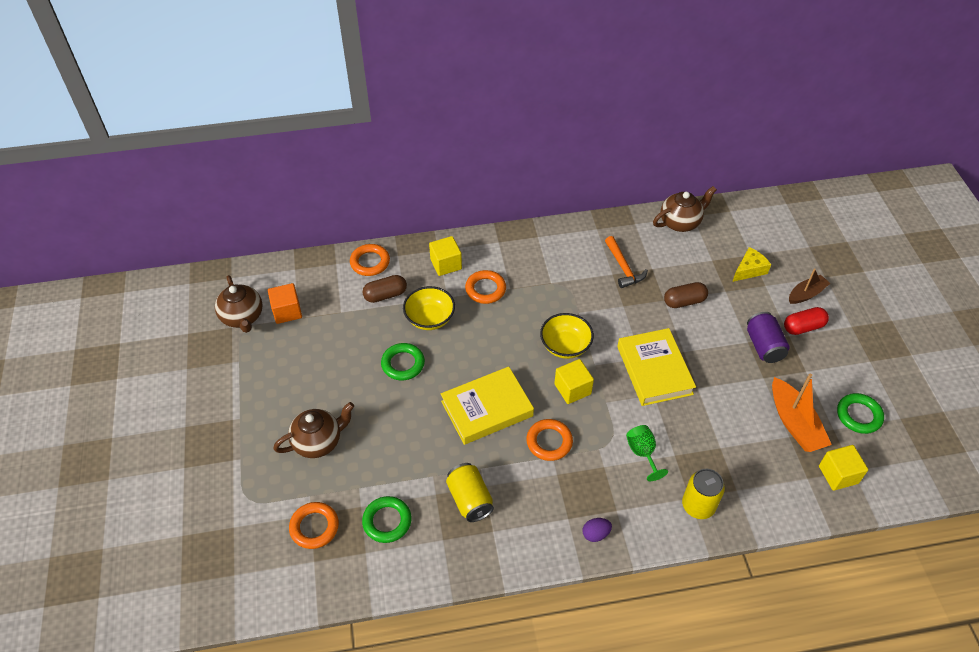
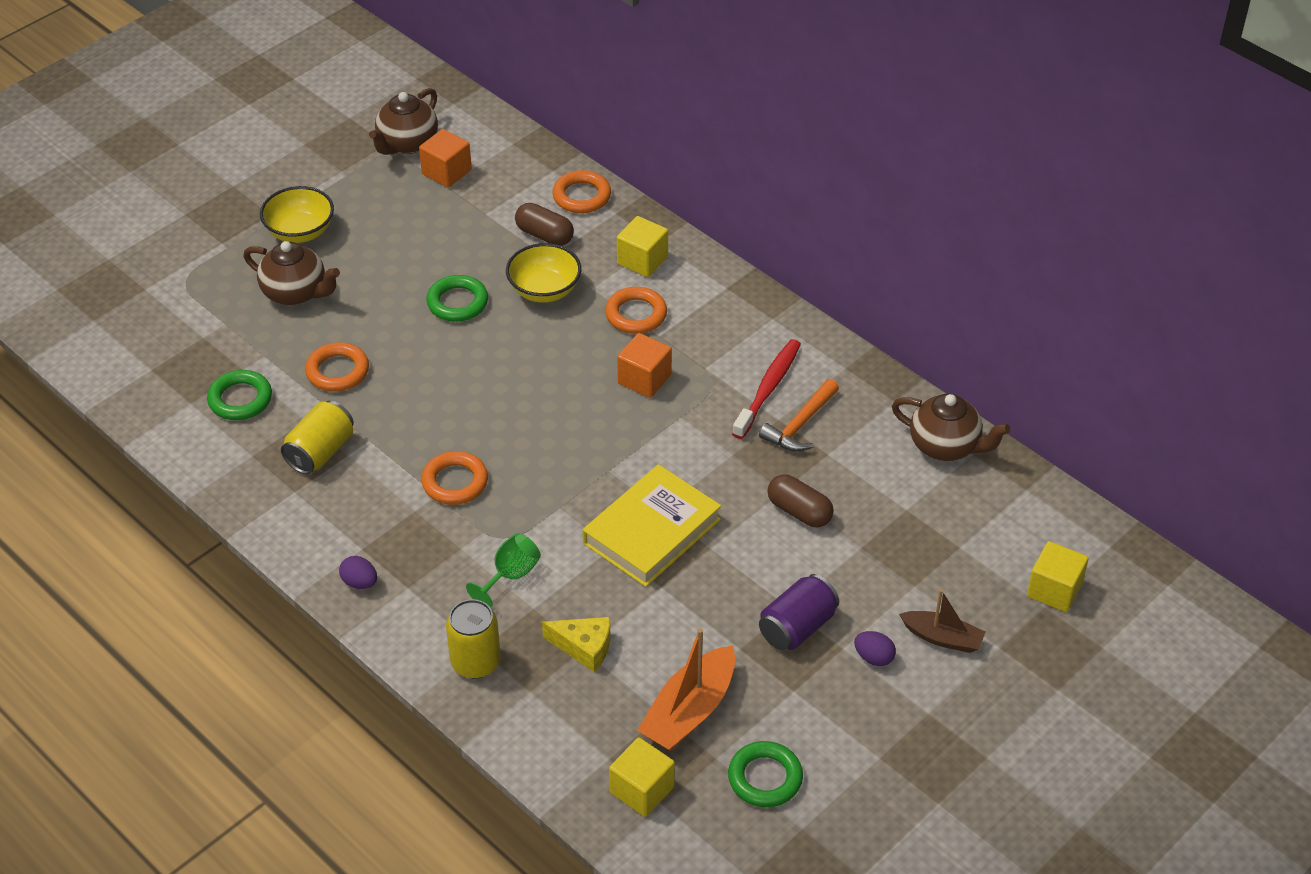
camera: 55 degrees right, 5 degrees down
(314, 527) = (190, 348): orange ring -> orange ring (337, 371)
(487, 408) = (456, 405): yellow book -> none
(538, 312) = (644, 379): none -> orange cube
(565, 346) = (613, 429): yellow bowl -> yellow bowl (300, 232)
(572, 389) = (552, 467): yellow cube -> yellow cube (1054, 590)
(587, 266) = (768, 388): none -> red toothbrush
(749, 270) = (927, 556): yellow cheese -> yellow cheese (584, 647)
(803, 327) = (873, 658): red capsule -> purple egg

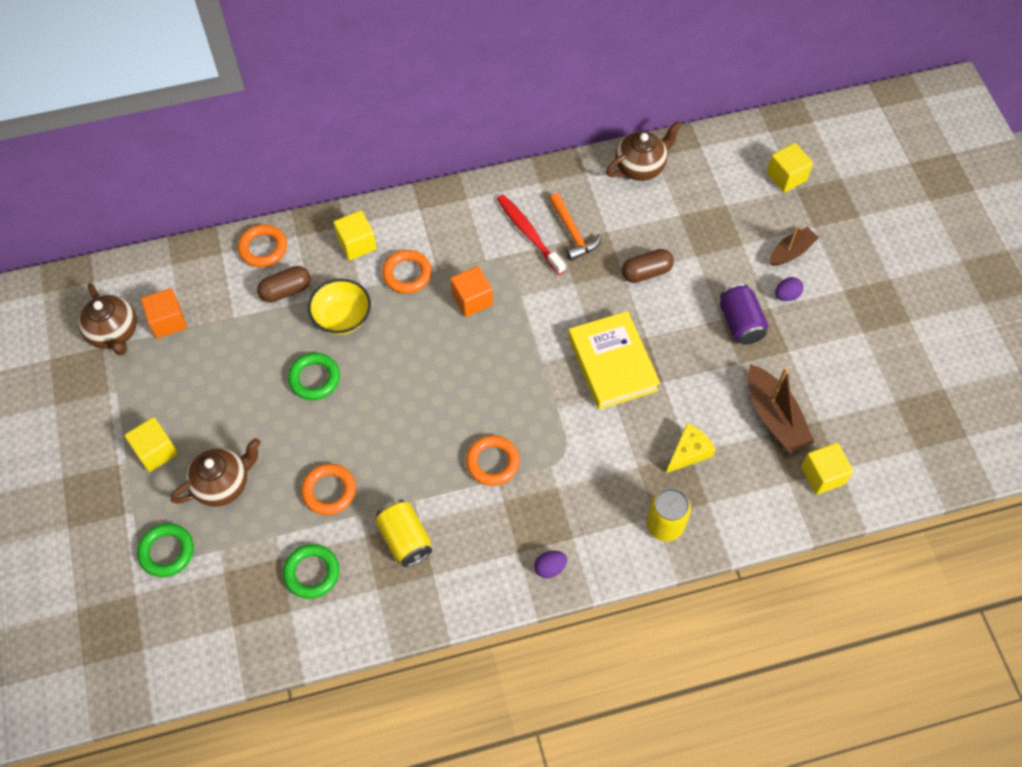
camera: 60 degrees left, 15 degrees up
(300, 232) = (156, 451): yellow bowl -> yellow cube
(510, 575) = (600, 467): green goblet -> none
(689, 711) = (774, 417): orange boat -> brown boat
(765, 778) = (848, 401): green ring -> green ring (167, 552)

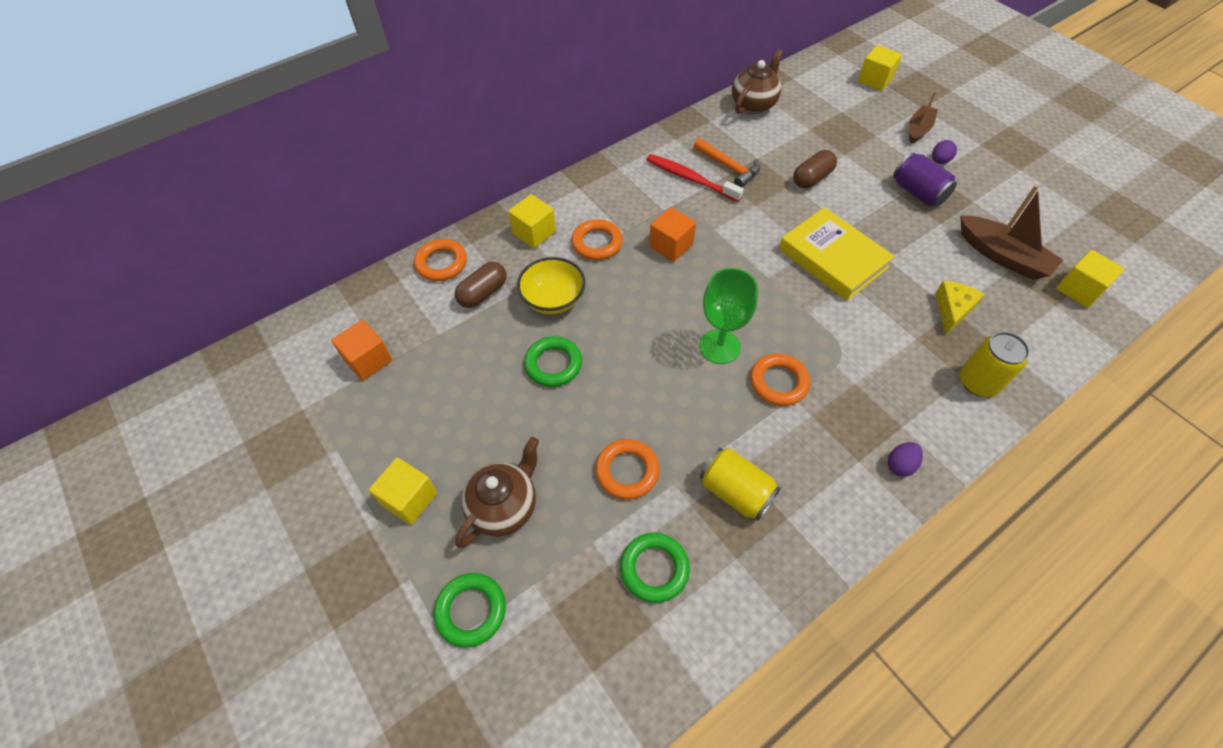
camera: 20 degrees left, 5 degrees down
(114, 333) = (311, 391): brown teapot -> none
(461, 412) = (719, 346): none -> green goblet

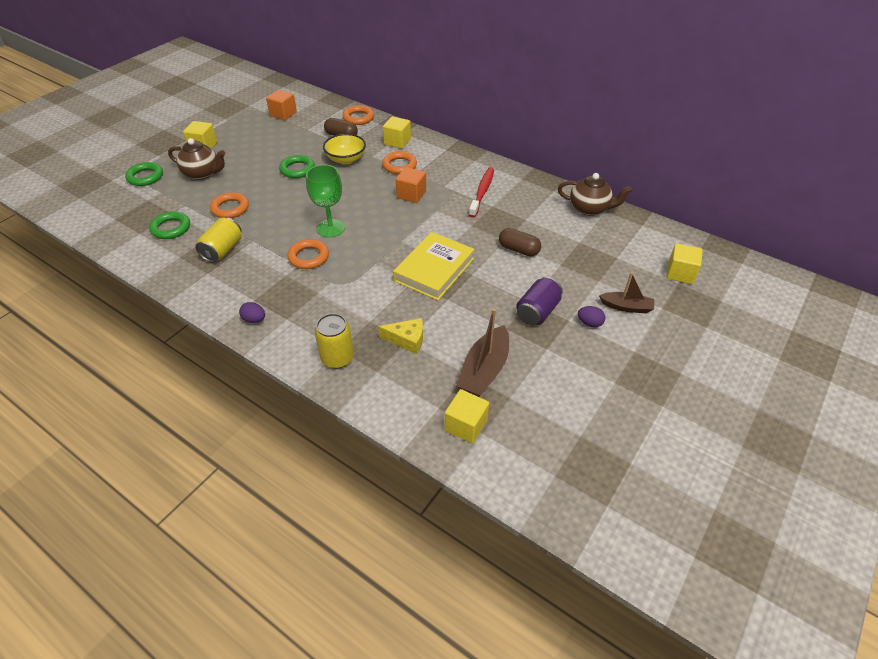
camera: 70 degrees right, 10 degrees down
(728, 167) = (505, 207): orange hammer -> none

